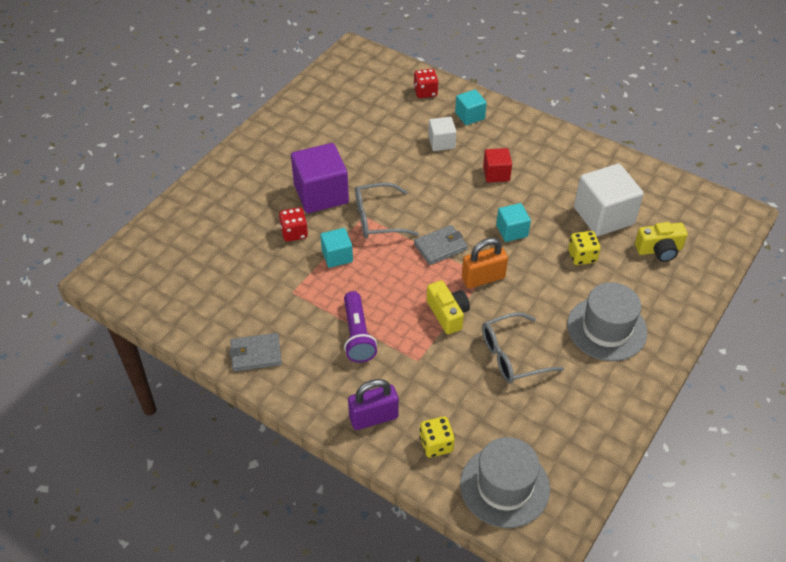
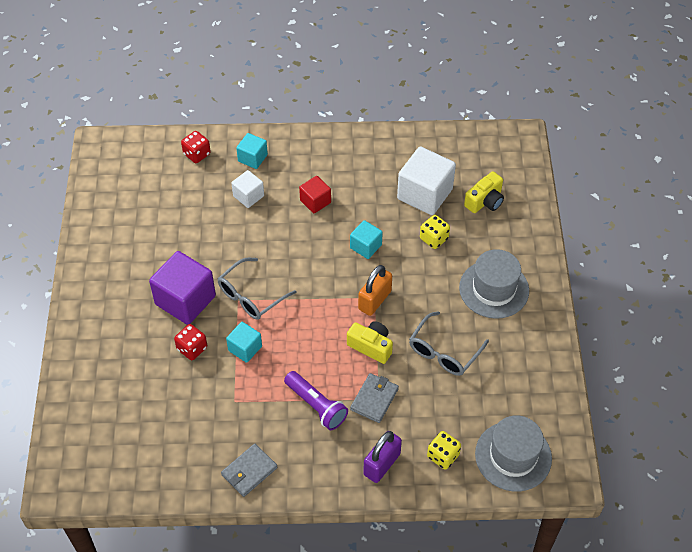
camera: 35 degrees left, 5 degrees up
(440, 247) = (321, 292): grey wallet -> grey wallet (374, 399)

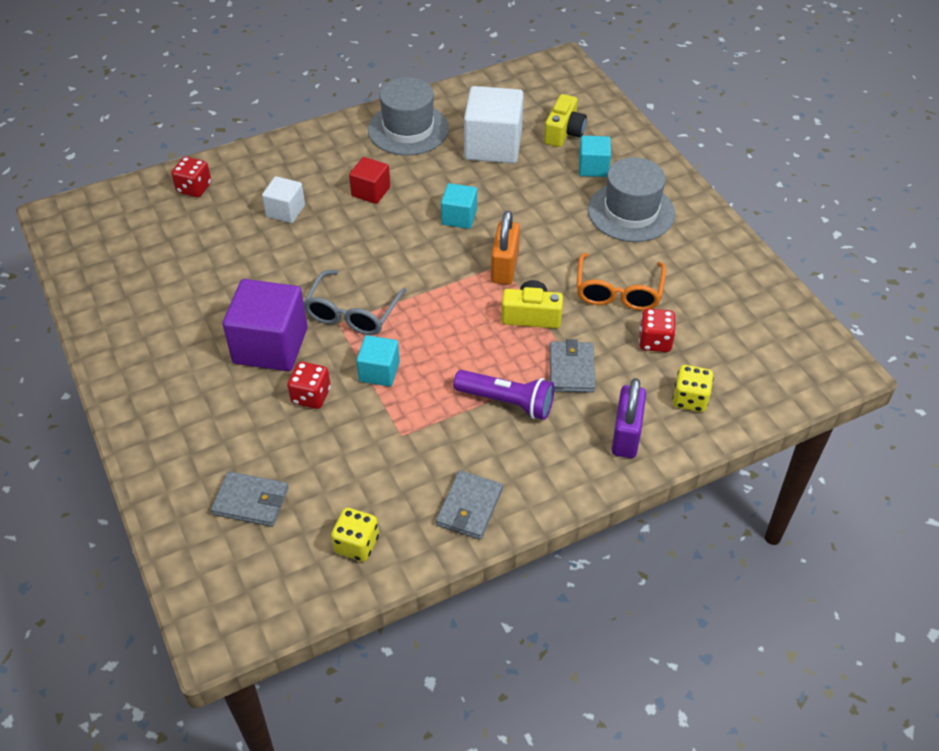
camera: 25 degrees left, 5 degrees down
(118, 409) = (251, 501): none -> grey wallet
(252, 158) = (267, 171): turquoise cube -> turquoise cube (593, 167)
(434, 238) = (532, 185): yellow dice -> yellow dice (356, 544)
(444, 352) = (618, 292): grey glasses -> orange glasses
(446, 401) = (655, 341): none -> red dice
(513, 456) = (767, 369): grey hat -> grey hat (408, 129)

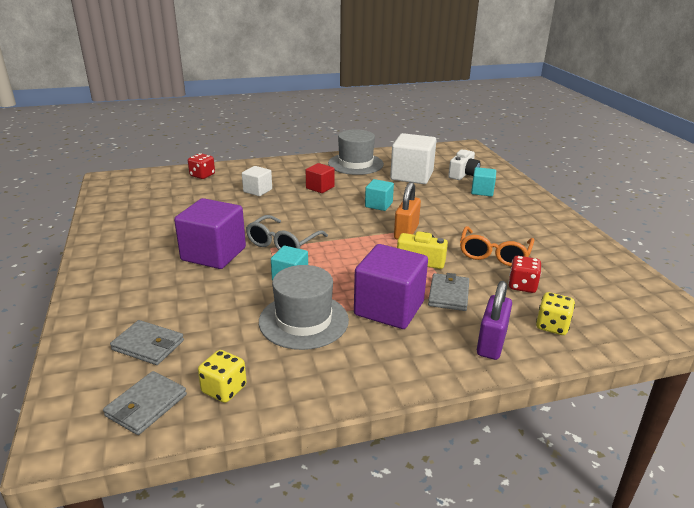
camera: 10 degrees right, 20 degrees down
(311, 396) = (230, 285): red dice -> none
(469, 507) = (336, 376): grey wallet -> grey wallet (146, 405)
(507, 402) = (389, 308): purple flashlight -> purple cube
(564, 132) = (463, 174): yellow camera -> white camera
(631, 212) = (508, 214): grey hat -> grey hat (303, 321)

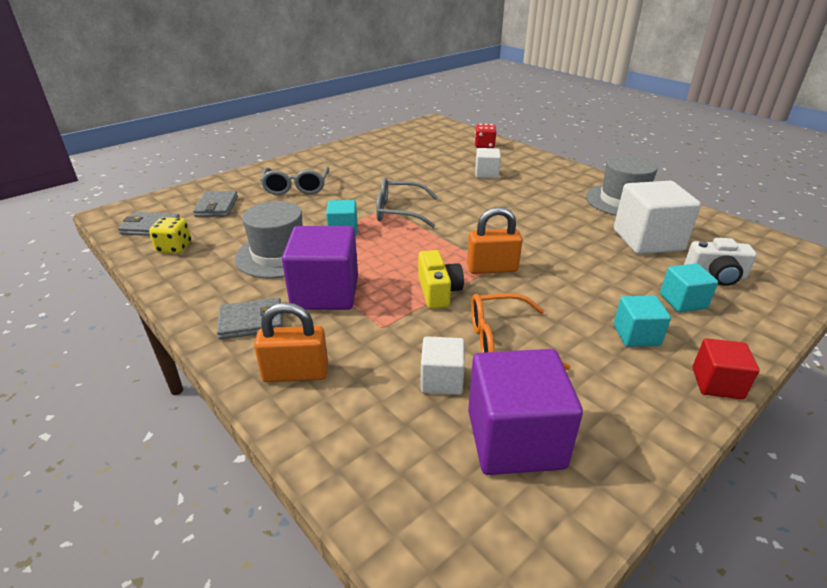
camera: 65 degrees right, 5 degrees up
(165, 284) = (296, 188): none -> grey glasses
(213, 254) = (354, 190): purple cube -> purple cube (515, 439)
(320, 187) = (534, 198): red cube -> red cube (717, 383)
(378, 205) = (538, 237): turquoise cube -> turquoise cube (636, 335)
(448, 294) = (377, 324): grey wallet -> grey wallet (251, 321)
(491, 343) = (296, 373): purple padlock -> orange padlock
(522, 286) = (442, 380): red dice -> white cube
(552, 326) = (360, 421): yellow dice -> none

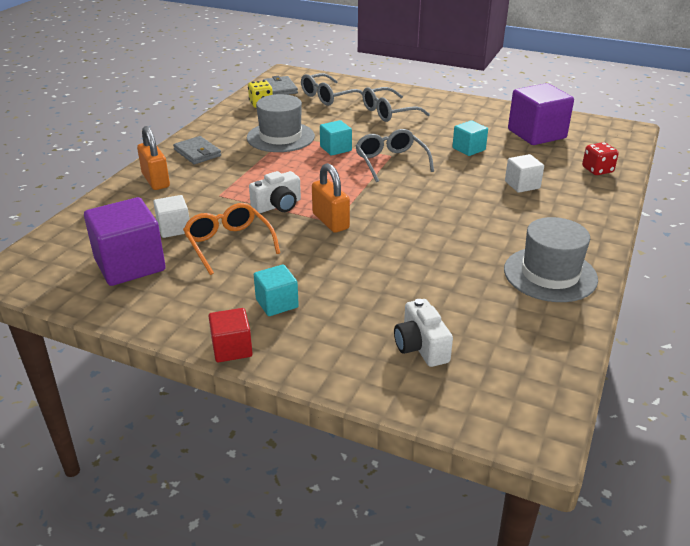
camera: 65 degrees right, 0 degrees up
(216, 207) = (327, 97): grey wallet -> grey glasses
(325, 293) = (245, 166): purple cube -> purple cube (536, 134)
(438, 291) = (278, 205): yellow camera -> white camera
(647, 240) = (463, 298): white cube -> none
(682, 301) = (351, 326): turquoise cube -> turquoise cube (468, 149)

